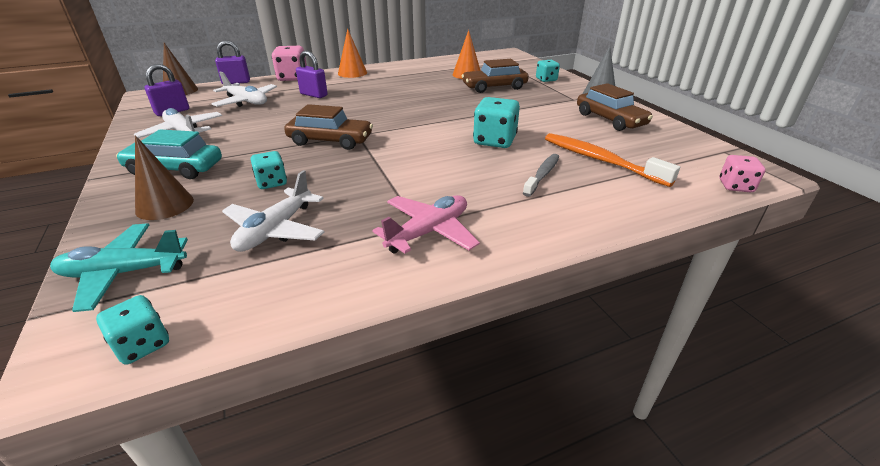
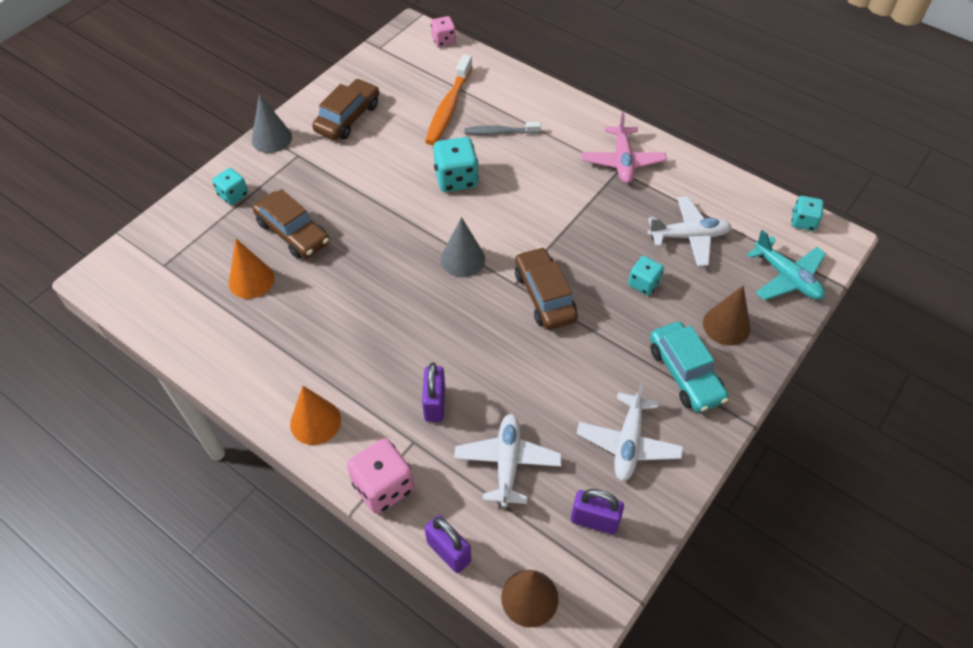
camera: 120 degrees left, 20 degrees up
(406, 124) = (462, 259): none -> grey cone
(429, 232) = (622, 161): pink plane -> pink plane turned 105 degrees counterclockwise

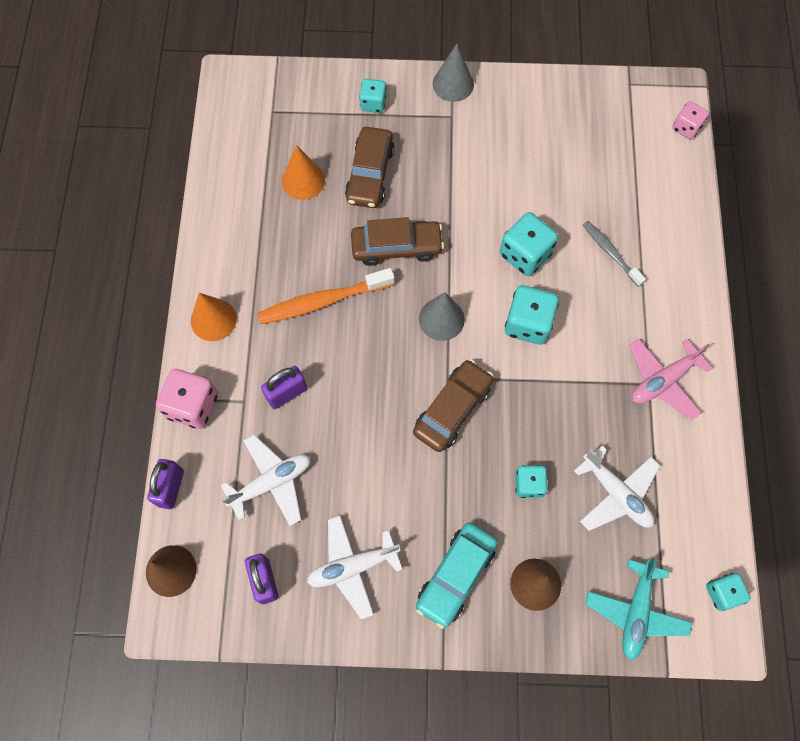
camera: 55 degrees right, 15 degrees up
(348, 118) = (523, 122): brown car -> brown car (396, 247)
(448, 108) = (604, 191): orange toothbrush -> orange toothbrush (322, 301)
(514, 209) = (528, 324): none -> turquoise dice

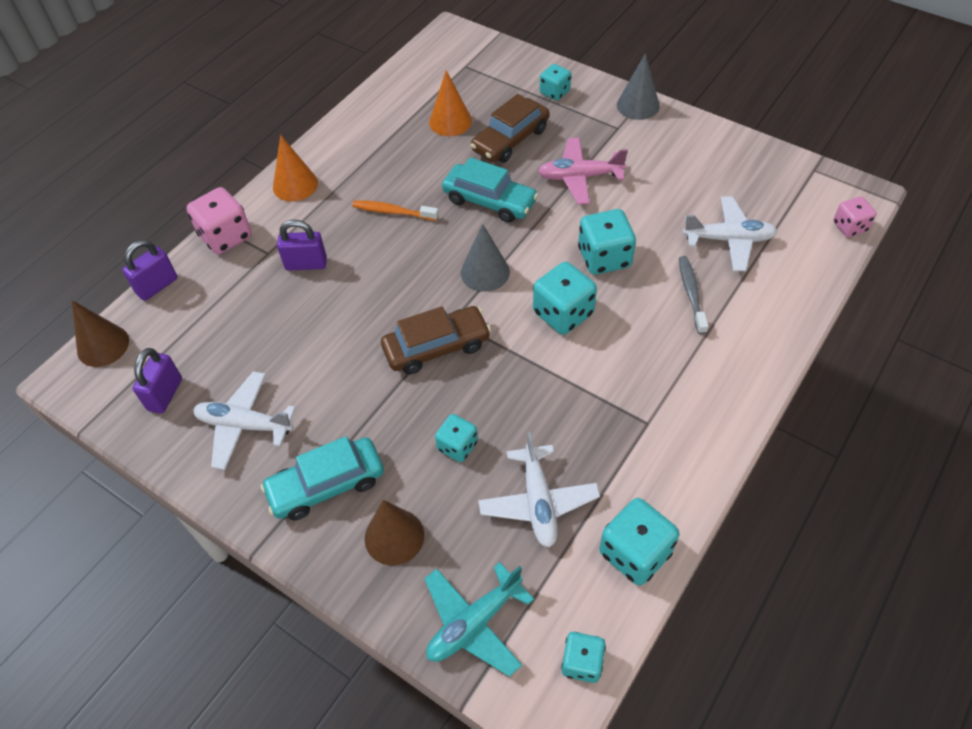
camera: 35 degrees right, 15 degrees down
(271, 482) = (236, 323): white plane -> white plane (729, 239)
(322, 301) = (393, 212): orange toothbrush -> orange toothbrush, size x0.62
(396, 247) = (489, 201): brown car -> turquoise car
(663, 380) = (664, 427): pink plane -> pink plane (579, 177)
(705, 492) = (635, 553): none -> turquoise dice

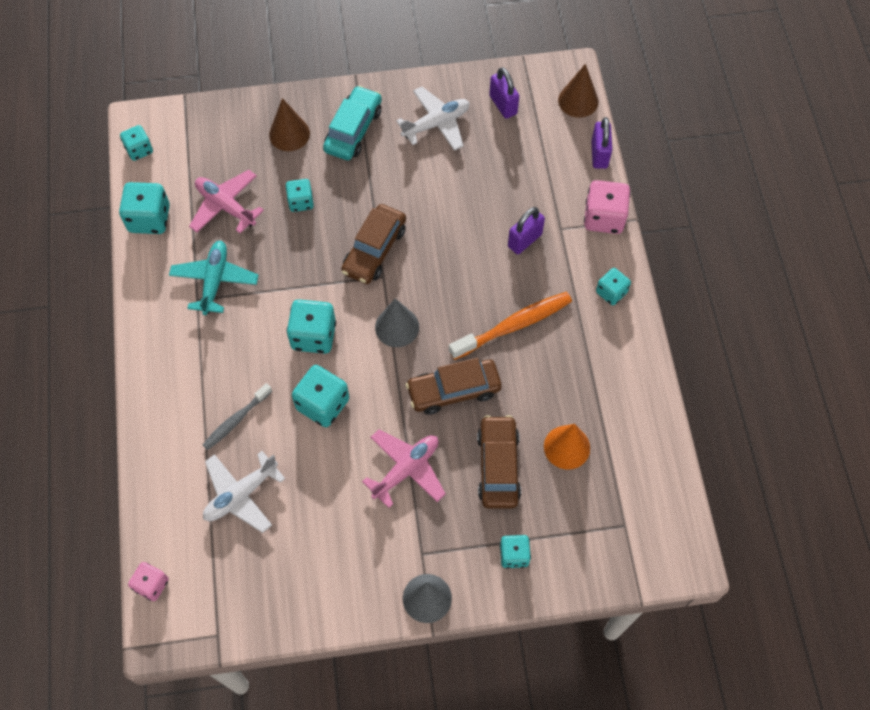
camera: 135 degrees right, 10 degrees up
(295, 185) = (611, 292): orange cone -> turquoise dice
(393, 212) = (514, 325): orange toothbrush -> orange toothbrush, size x1.61
(474, 623) = (209, 127): turquoise plane -> turquoise plane (215, 281)
(489, 201) = (453, 390): turquoise car -> brown car
(538, 502) = (225, 206): white plane -> pink plane
(691, 293) = (236, 420): grey toothbrush -> grey toothbrush turned 90 degrees clockwise

